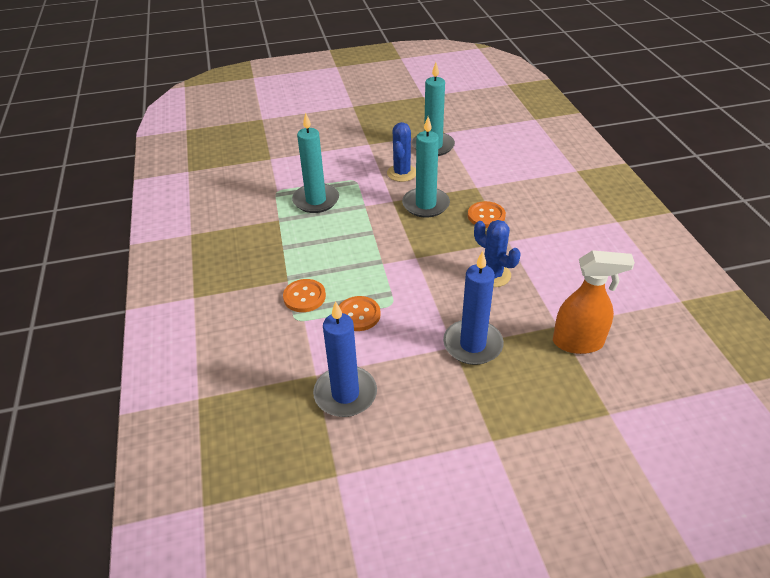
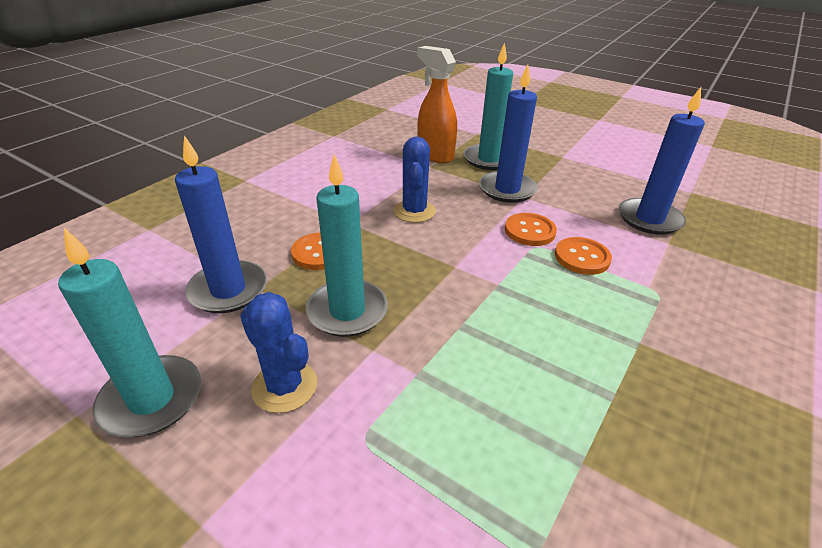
camera: 135 degrees left, 5 degrees down
(304, 297) = (630, 308): orange button -> orange button (529, 231)
(316, 200) = (478, 450): turquoise candle -> turquoise candle (489, 159)
(402, 173) = (284, 386): blue cactus -> blue cactus turned 75 degrees clockwise
(484, 178) = (228, 290): none -> blue candle

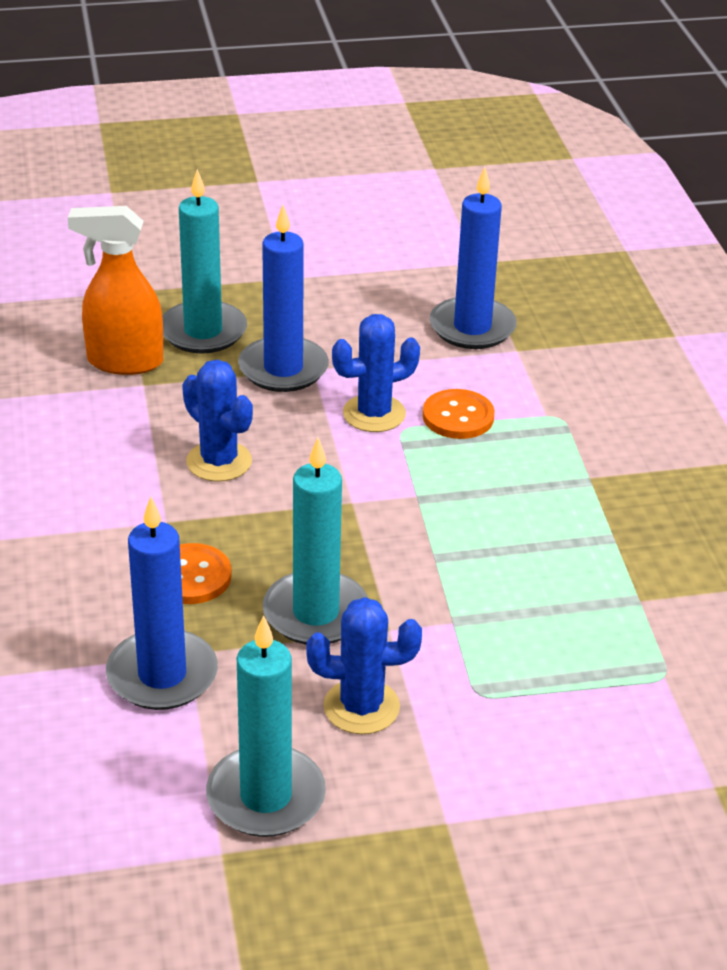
camera: 45 degrees left, 0 degrees up
(529, 231) = (374, 414): orange button -> blue cactus

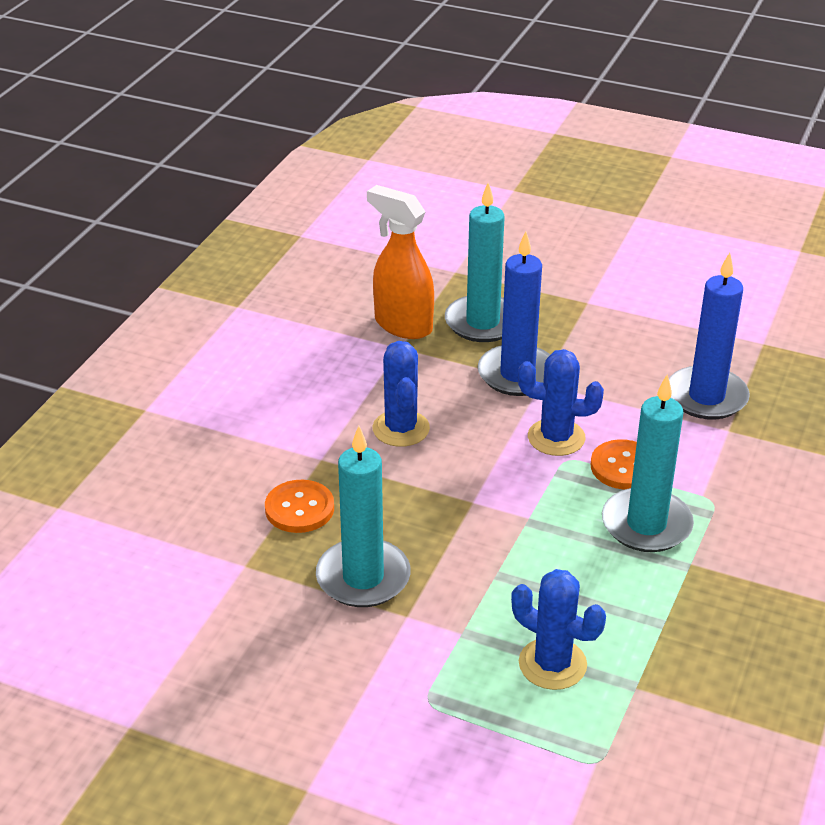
camera: 35 degrees right, 0 degrees up
(162, 675) = (211, 573): blue candle -> none
(266, 796) = (197, 700): turquoise candle -> turquoise candle (646, 524)
(361, 707) = (328, 667): blue cactus -> blue cactus (552, 664)

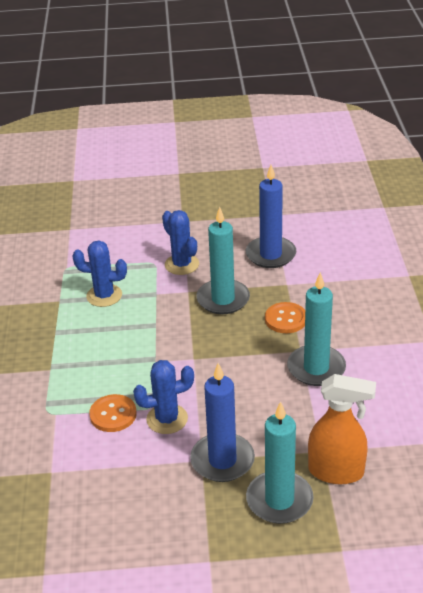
camera: 155 degrees right, 0 degrees up
(401, 429) = (269, 387): blue cactus -> blue cactus (182, 264)
(646, 524) = (84, 382): turquoise candle -> turquoise candle (316, 368)
(706, 397) = (75, 495): blue candle -> blue candle (270, 255)

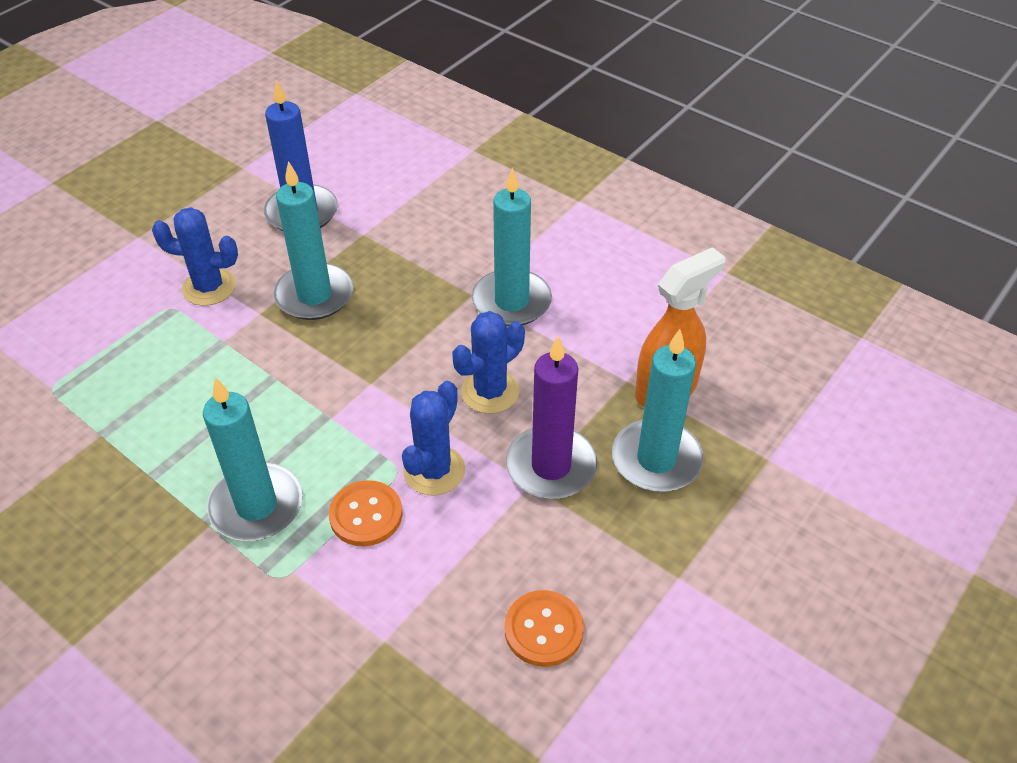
camera: 50 degrees left, 10 degrees up
(77, 375) = (256, 506): none -> turquoise candle
(104, 296) = (157, 388): blue cactus -> blue cactus (490, 392)
(222, 460) = (551, 466): blue candle -> purple candle
(286, 319) = (413, 272): orange button -> orange button (543, 630)

